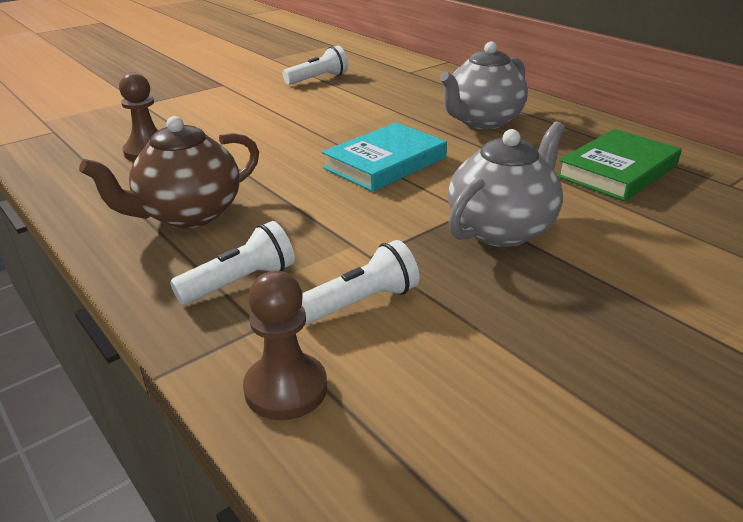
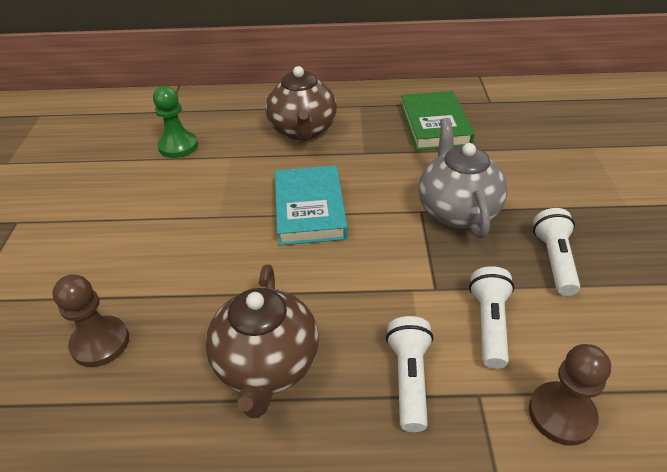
camera: 50 degrees left, 10 degrees up
(318, 79) = (103, 161): white flashlight -> white flashlight (554, 260)
(376, 91) = (178, 146): none -> green pawn
(482, 121) = (303, 131): grey teapot -> brown teapot

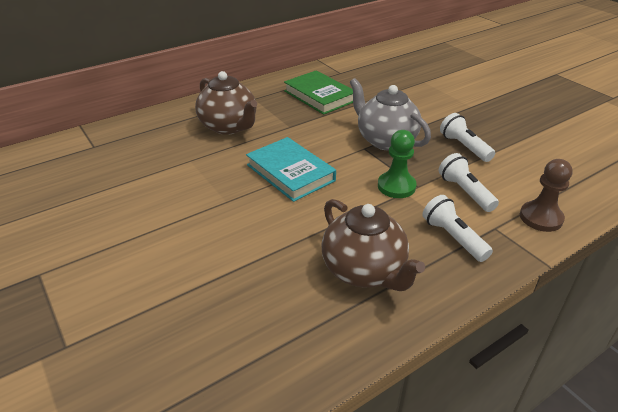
camera: 35 degrees left, 5 degrees down
(100, 343) = (228, 316): brown pawn -> none
(178, 146) = (134, 168): green pawn -> green pawn (396, 186)

